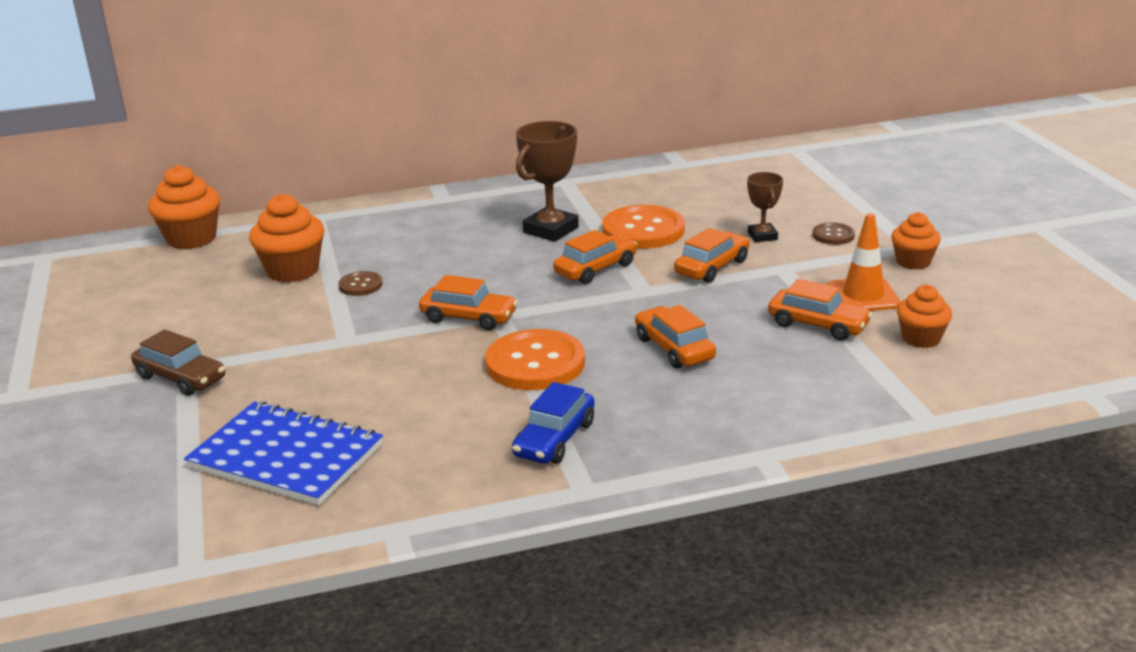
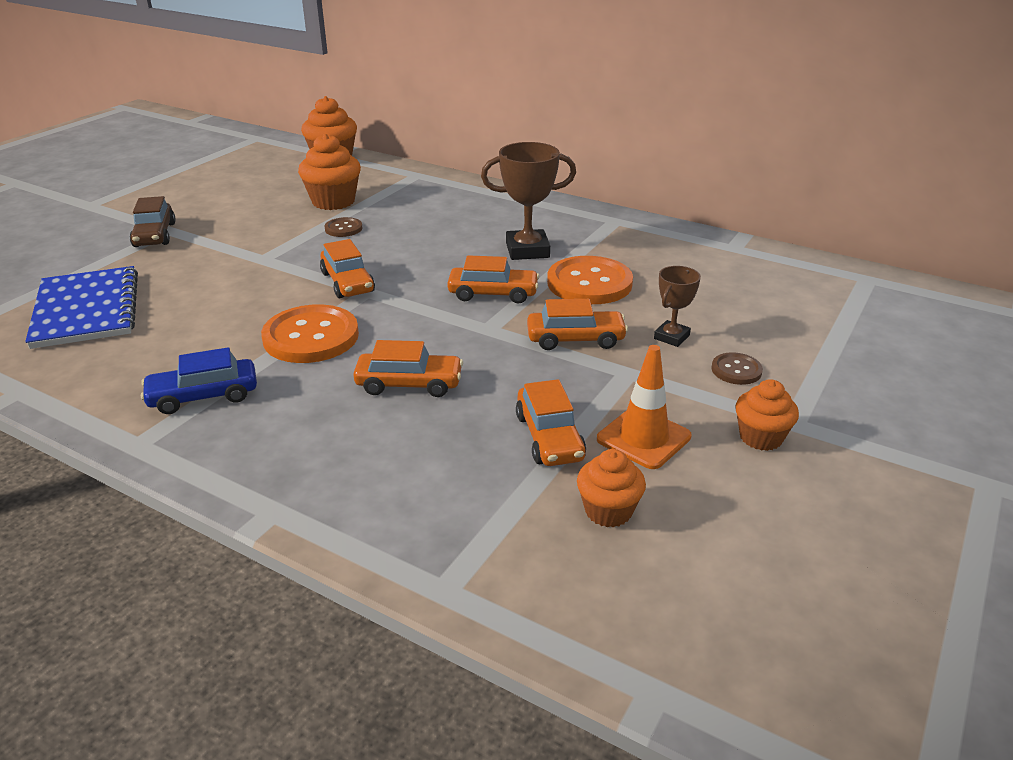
camera: 45 degrees right, 5 degrees up
(674, 348) = (409, 384): orange car -> orange car turned 75 degrees clockwise

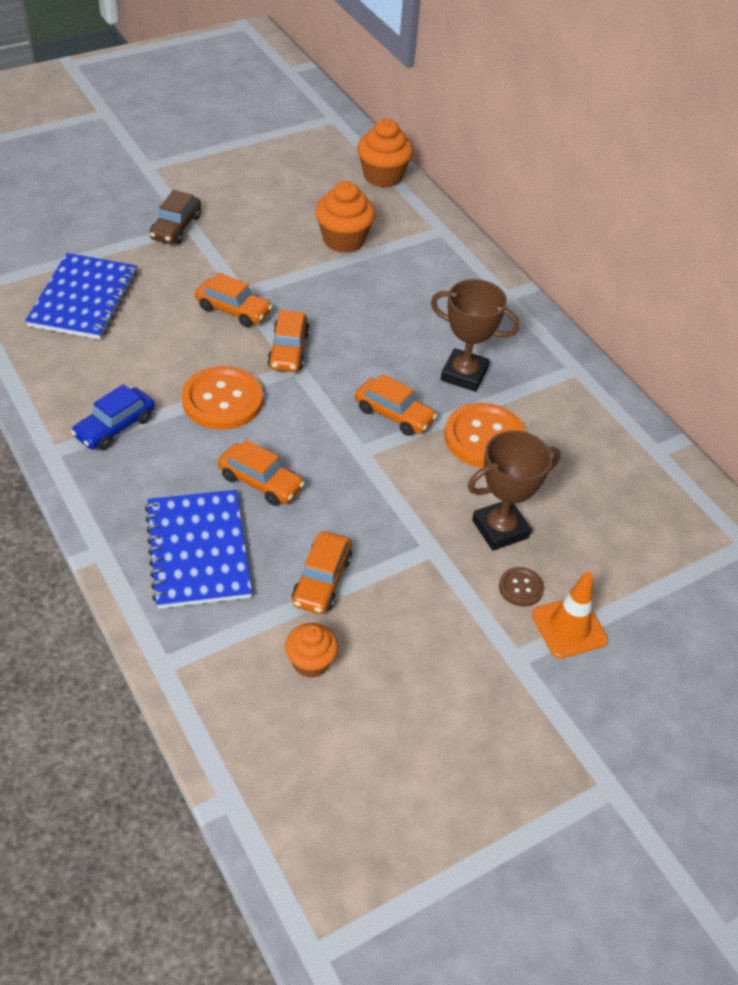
camera: 25 degrees right, 15 degrees up
(203, 396) = (115, 427): blue car -> blue car turned 60 degrees counterclockwise
(343, 228) = (328, 280): brown button -> none
(392, 465) = (198, 551): none -> blue notebook
(575, 339) = (420, 495): orange car -> orange car (233, 310)
(643, 438) = (389, 615): orange traffic cone -> orange traffic cone (569, 627)
(671, 337) = (500, 529): brown trophy -> brown trophy, size x1.72
(761, 437) = (477, 658): orange cupcake -> none

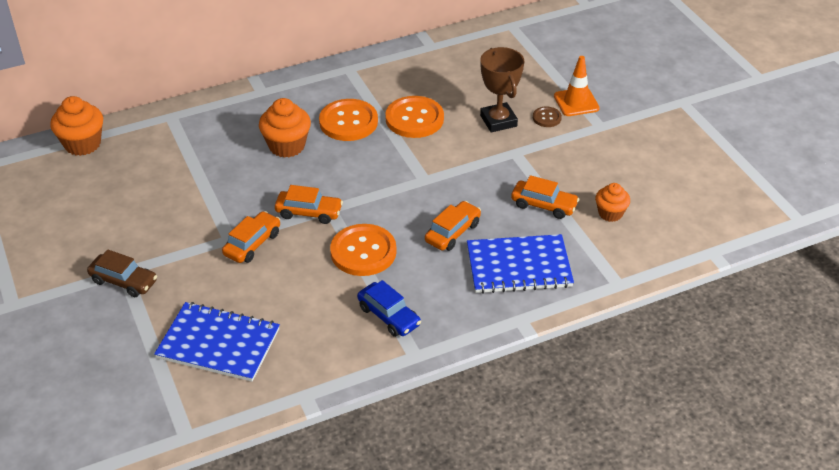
camera: 80 degrees left, 5 degrees down
(343, 240) = (170, 173): orange cupcake -> orange cupcake (287, 146)
(394, 414) = (387, 160): orange car -> none
(464, 374) = (348, 122): brown trophy -> orange button

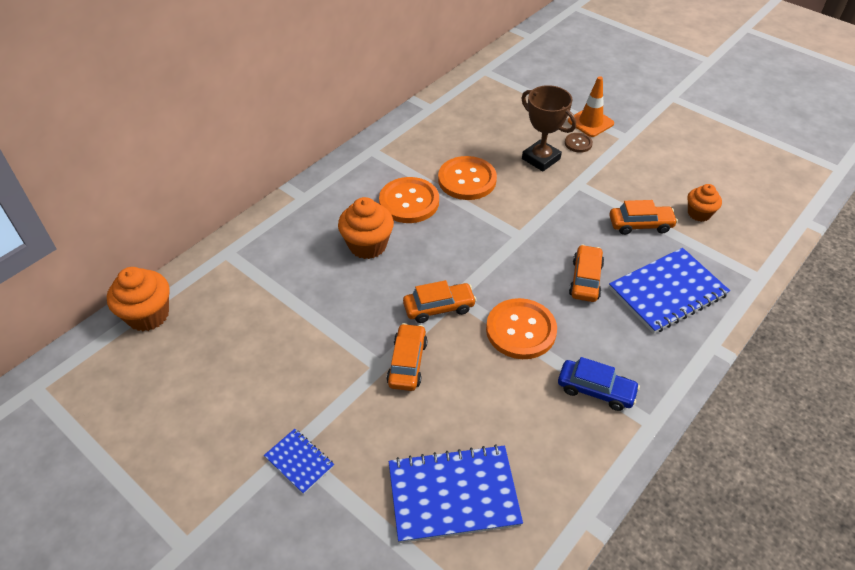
camera: 25 degrees left, 5 degrees up
(124, 281) = (299, 461): brown car -> blue notebook

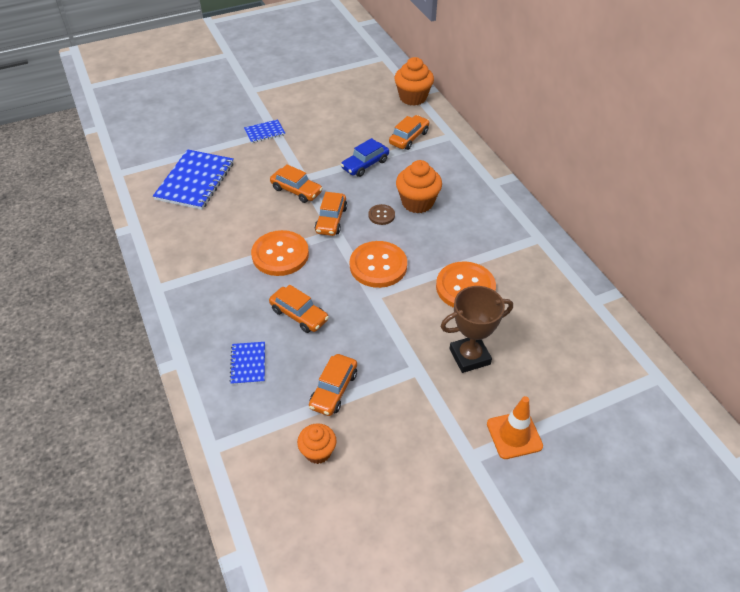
camera: 115 degrees right, 0 degrees up
(247, 290) = (409, 138): none -> orange car
(409, 202) = (455, 240): orange button -> orange button (378, 266)
(578, 143) = (480, 402): brown button -> brown button (381, 215)
(595, 390) = (203, 272): blue car -> blue car (365, 164)
(667, 292) = (248, 364): blue notebook -> blue notebook, size x0.51

